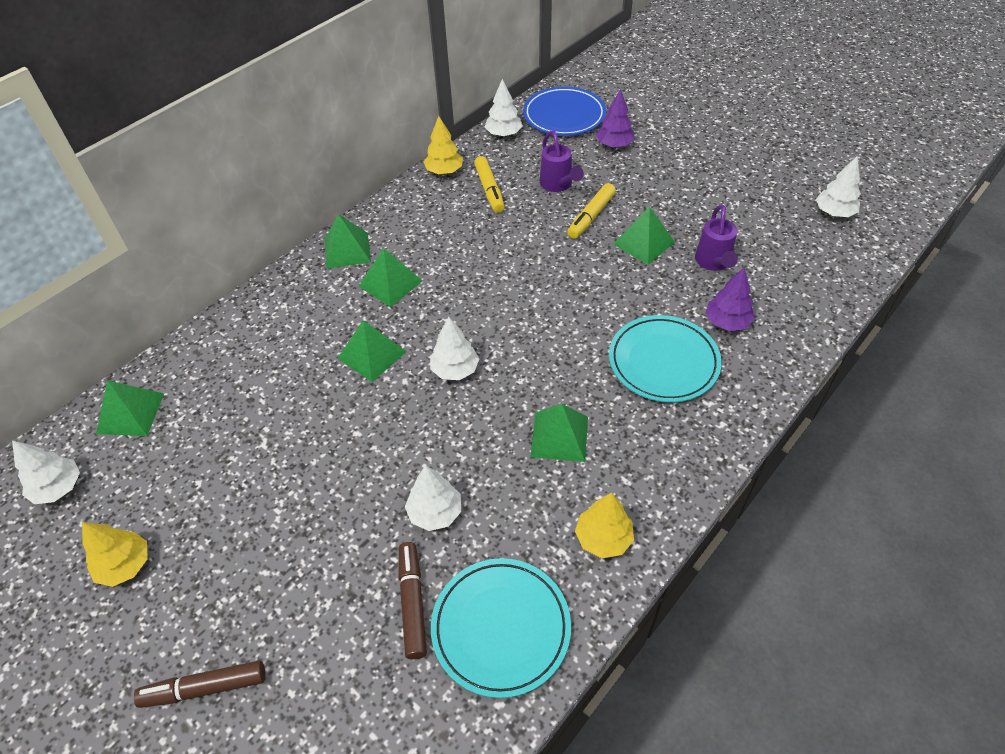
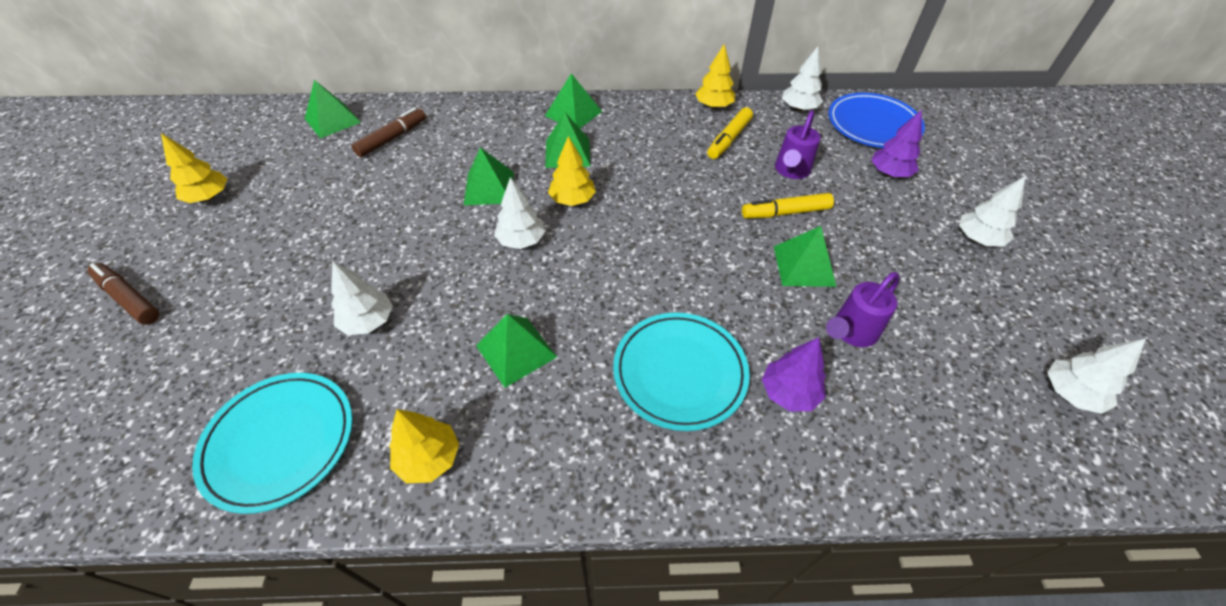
camera: 45 degrees right, 0 degrees up
(58, 488) = (250, 132): white tree -> white tree (977, 239)
(412, 603) = (269, 365): brown marker -> brown marker (392, 138)
(447, 314) = (572, 200): none -> yellow tree

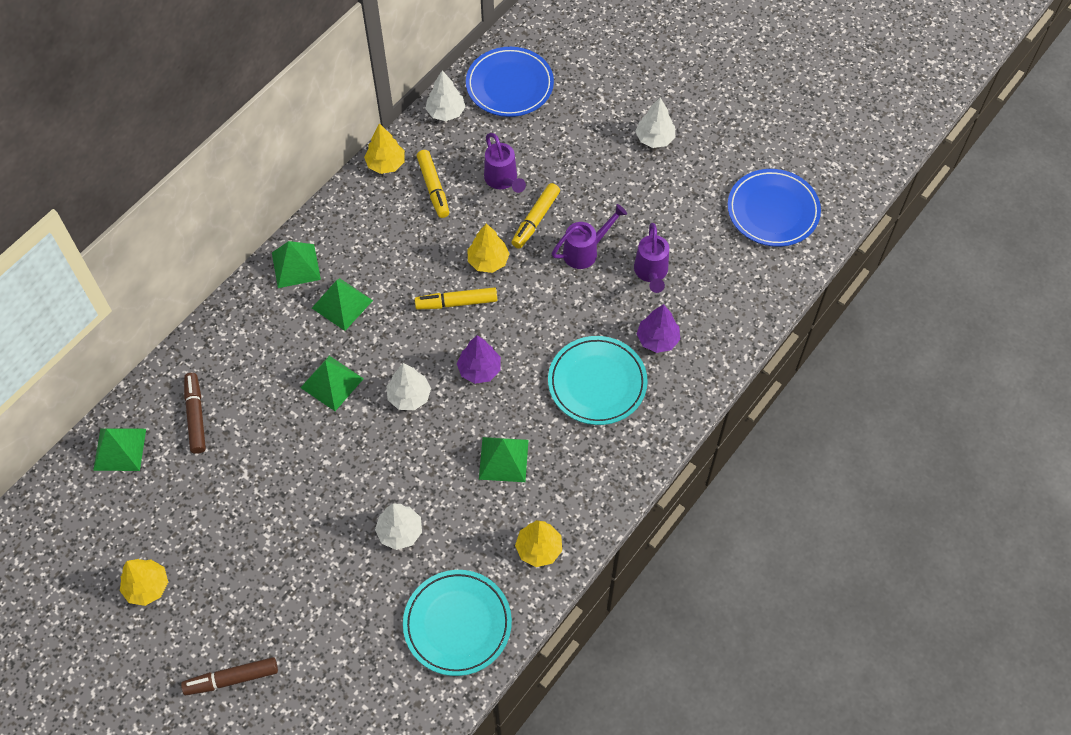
camera: 50 degrees left, 10 degrees up
(572, 200) = (398, 337): yellow tree -> yellow tree (488, 261)
(645, 214) = (456, 303): none -> yellow marker
(804, 266) = (586, 251): green pyramid -> purple watering can
(889, 173) = (561, 126): purple tree -> purple tree (479, 369)
(1070, 393) = (773, 211): white tree -> blue plate

